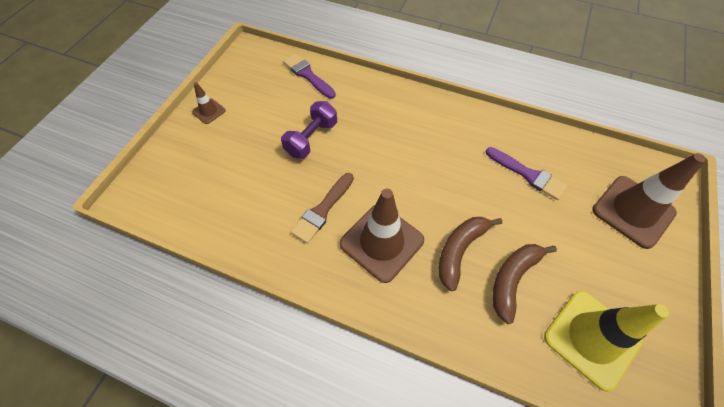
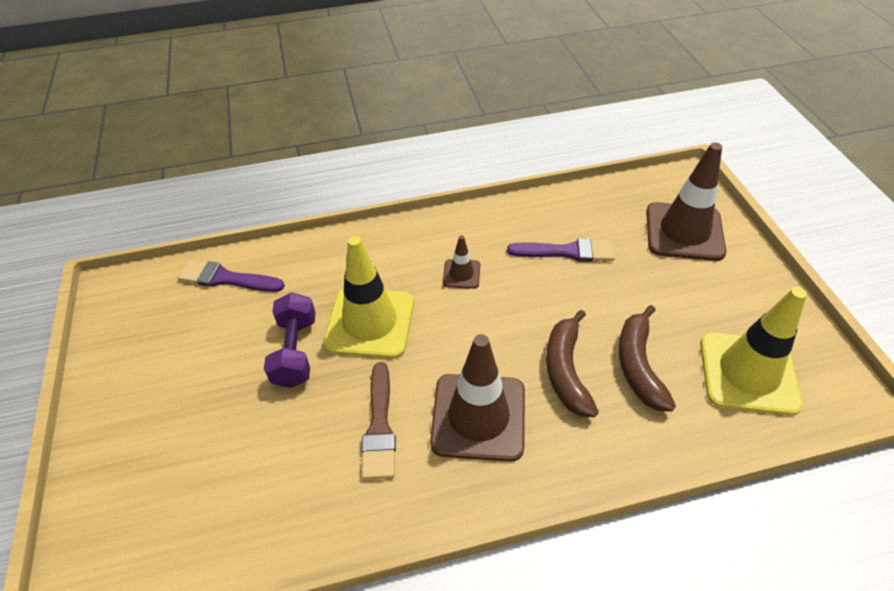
camera: 35 degrees left, 10 degrees down
(208, 111) = (115, 400): brown traffic cone -> brown traffic cone (461, 274)
(364, 146) = (370, 322): none -> yellow traffic cone

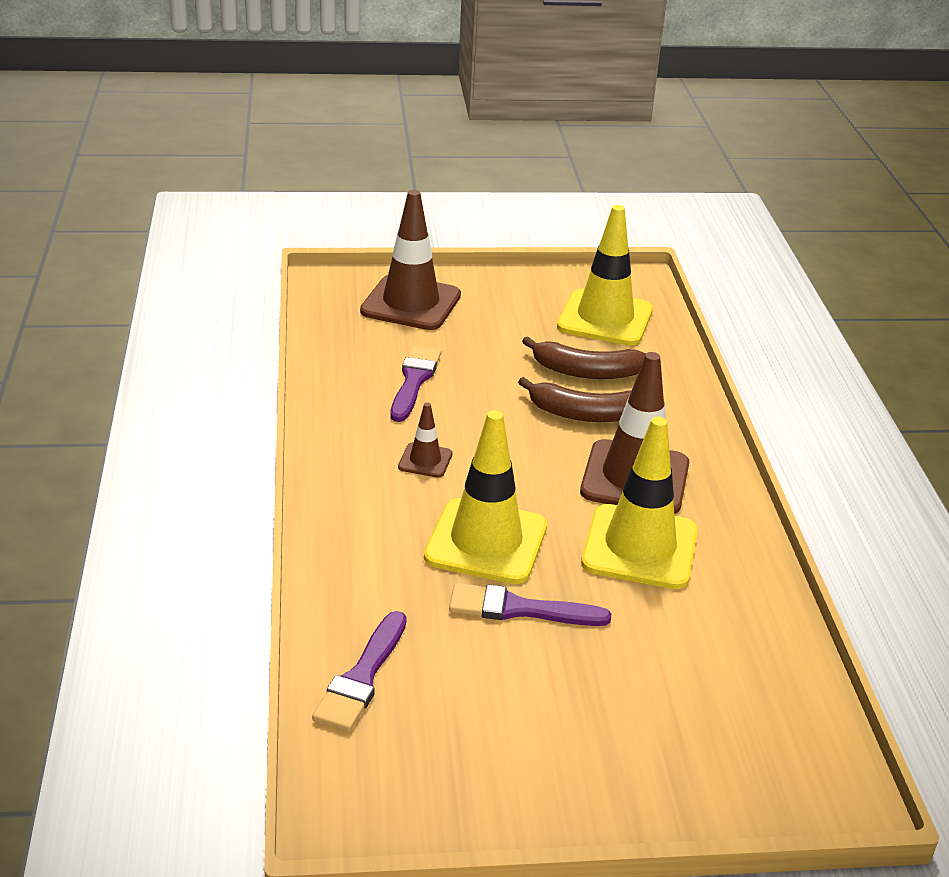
camera: 85 degrees left, 15 degrees down
(295, 351) = (519, 609): purple dumbbell -> purple brush
(379, 426) = (640, 547): brown brush -> yellow traffic cone

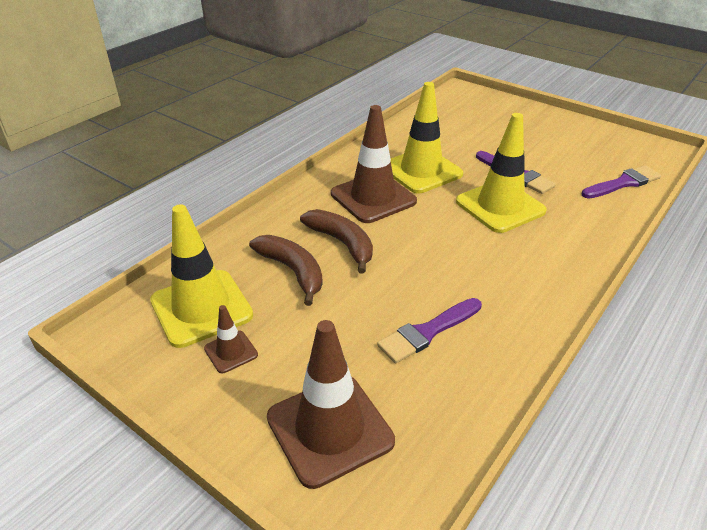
camera: 135 degrees left, 5 degrees up
(425, 460) = (487, 265): brown traffic cone -> brown traffic cone (231, 352)

